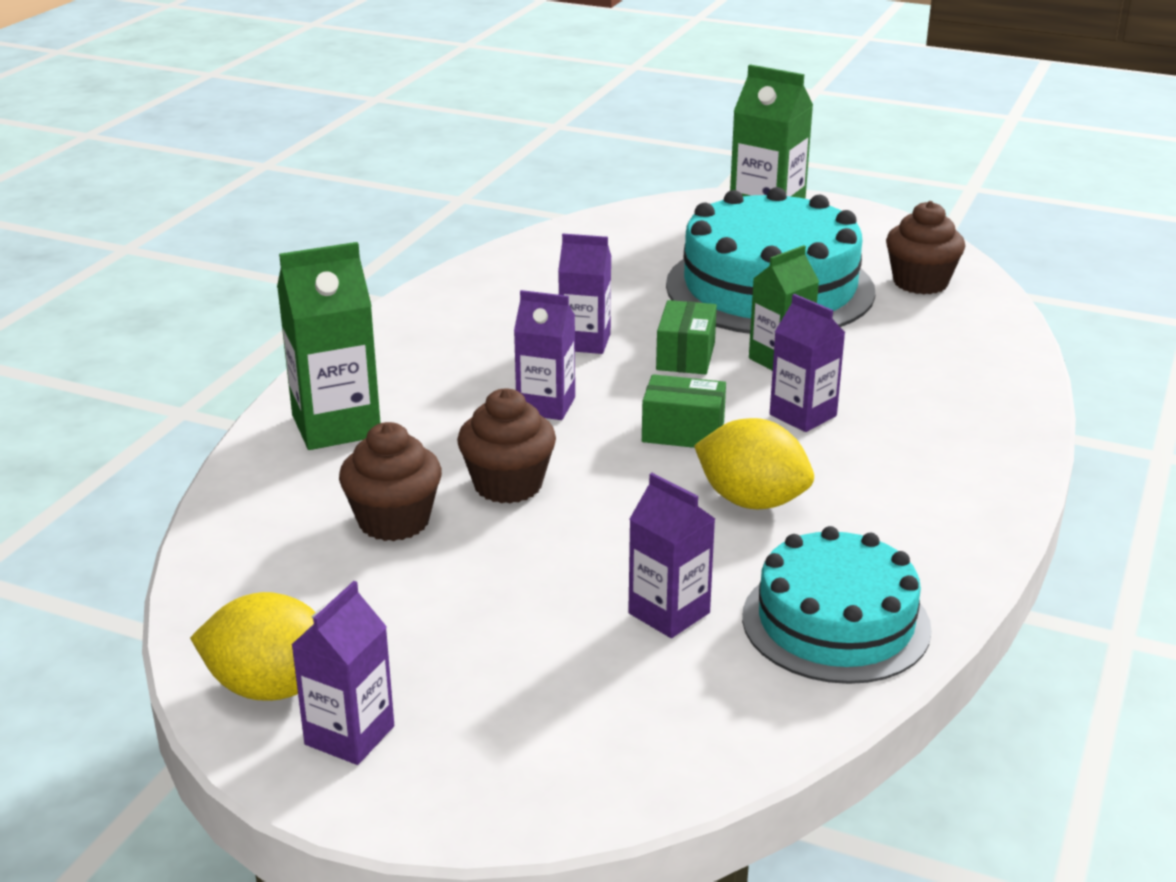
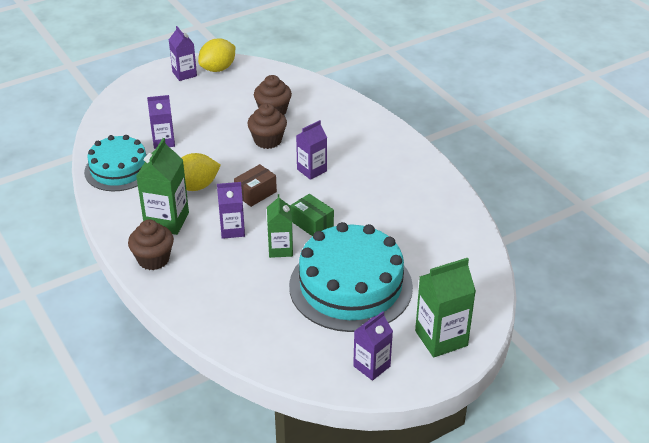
camera: 125 degrees right, 10 degrees up
(336, 426) = (348, 120): green carton -> green carton (167, 221)
(585, 342) = (353, 202): purple carton -> purple carton (371, 366)
(683, 432) = (256, 193): green box -> brown box
(920, 282) = (303, 345): brown cupcake -> brown cupcake (153, 259)

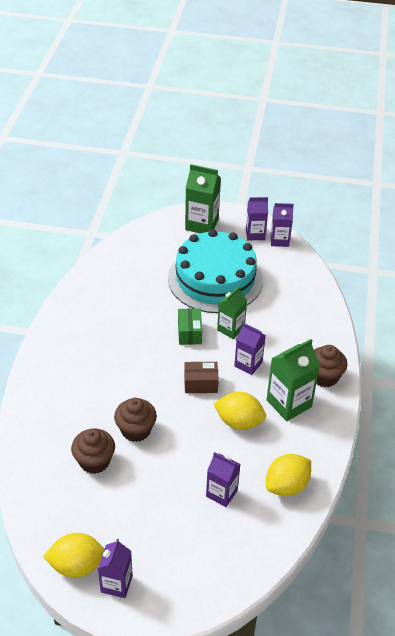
camera: 140 degrees left, 5 degrees up
(119, 169) = (286, 486): turquoise cake -> yellow lemon
(311, 170) = (137, 376): purple carton -> purple carton (279, 240)

